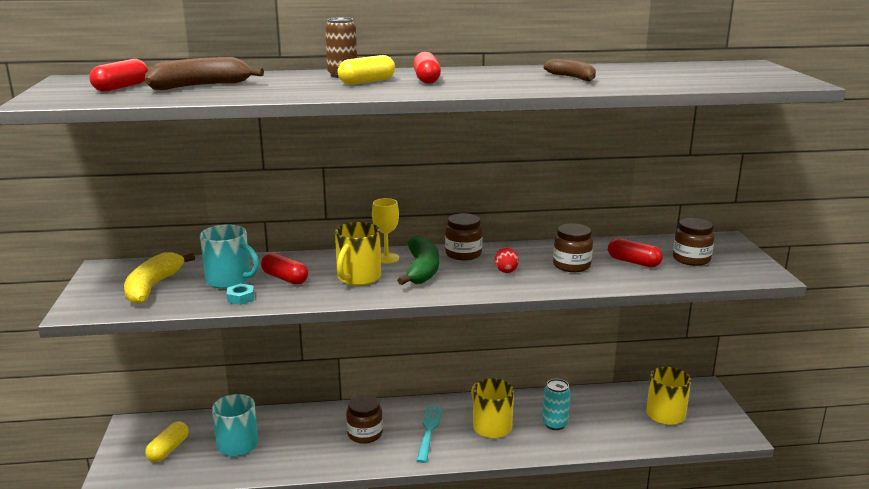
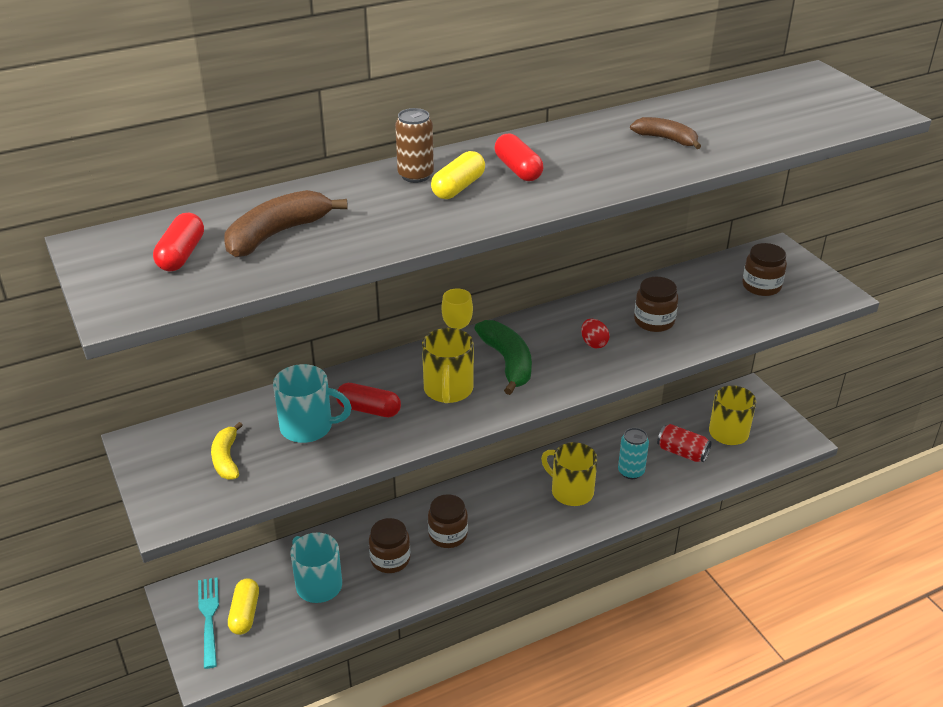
camera: 20 degrees left, 15 degrees up
(153, 287) = (226, 459): yellow banana -> yellow banana, size x0.64
(241, 298) = (342, 451): turquoise nut -> none
(429, 431) = (512, 513): turquoise fork -> turquoise fork (209, 618)
(463, 254) = (534, 327): brown jar -> brown jar (390, 559)
(612, 420) = (682, 452): none -> red can
(633, 262) = (710, 303): red capsule -> none

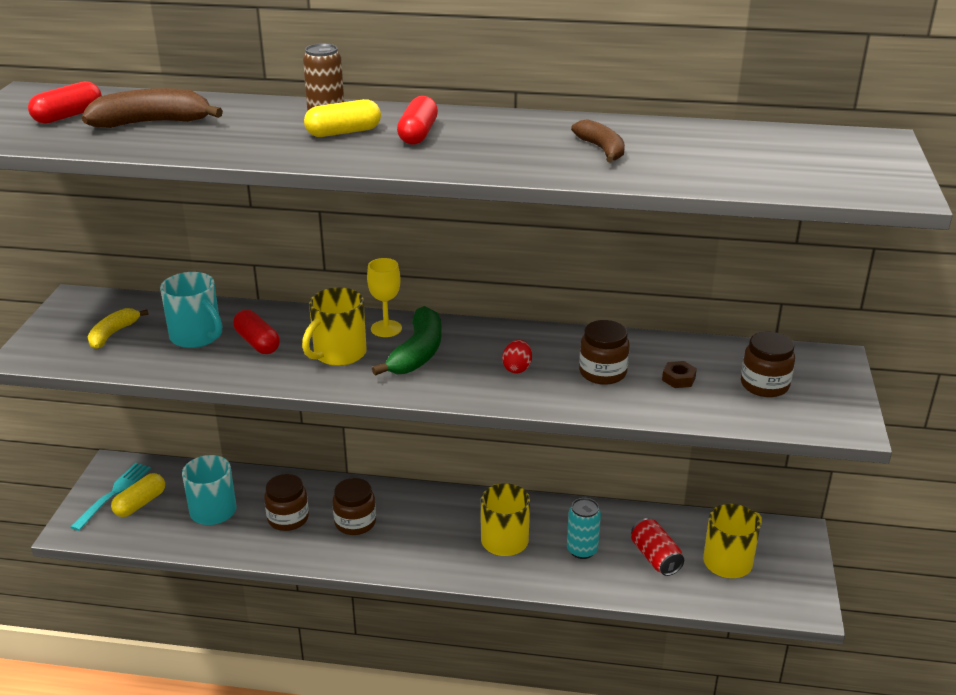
camera: 35 degrees right, 5 degrees down
(706, 304) = (678, 379): none -> brown nut

